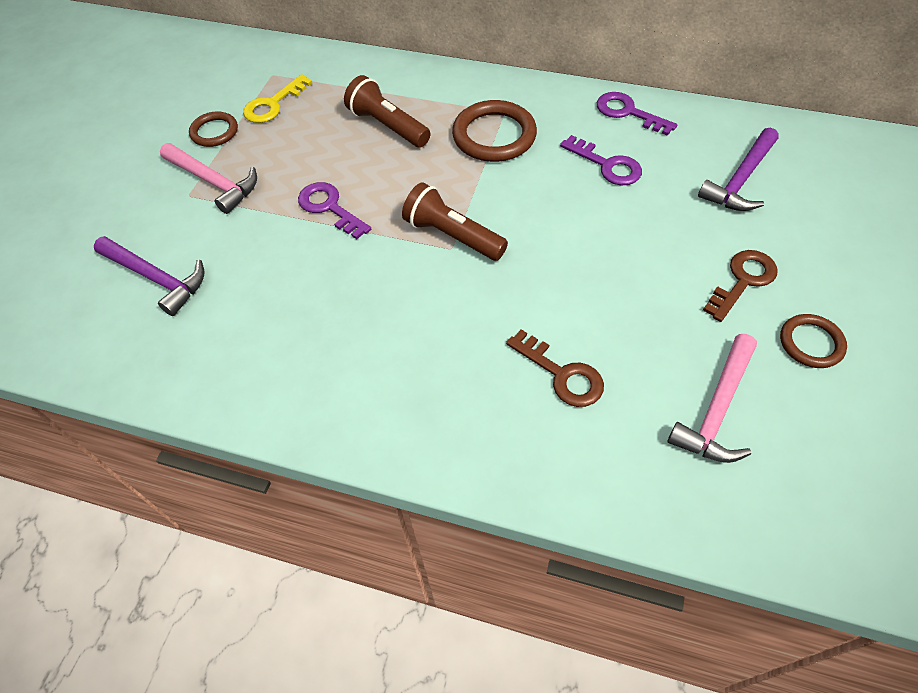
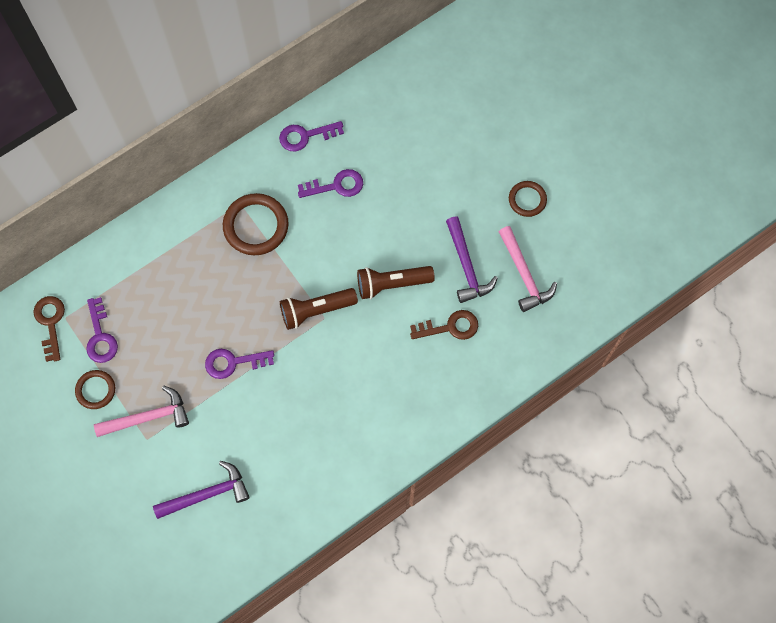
camera: 55 degrees left, 15 degrees up
(273, 104) = (100, 336): yellow key -> purple key
(387, 126) = (189, 281): brown flashlight -> brown flashlight (392, 284)
(740, 180) = (408, 129): purple hammer -> purple hammer (466, 266)
(743, 281) = (470, 194): brown key -> brown key (50, 323)

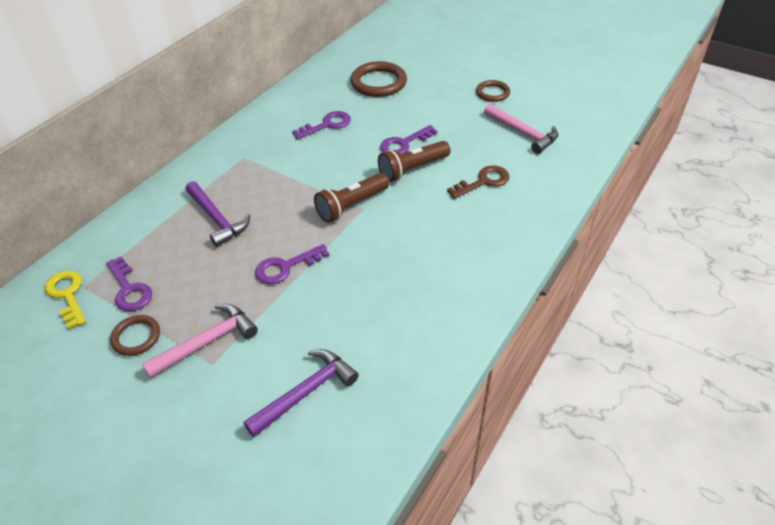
camera: 20 degrees left, 25 degrees down
(50, 323) = (67, 295): brown key -> yellow key
(256, 226) = (265, 167): brown ring -> brown ring (378, 82)
(305, 136) = (285, 105): purple key -> purple key (404, 143)
(466, 266) = (470, 141): purple hammer -> purple hammer (217, 219)

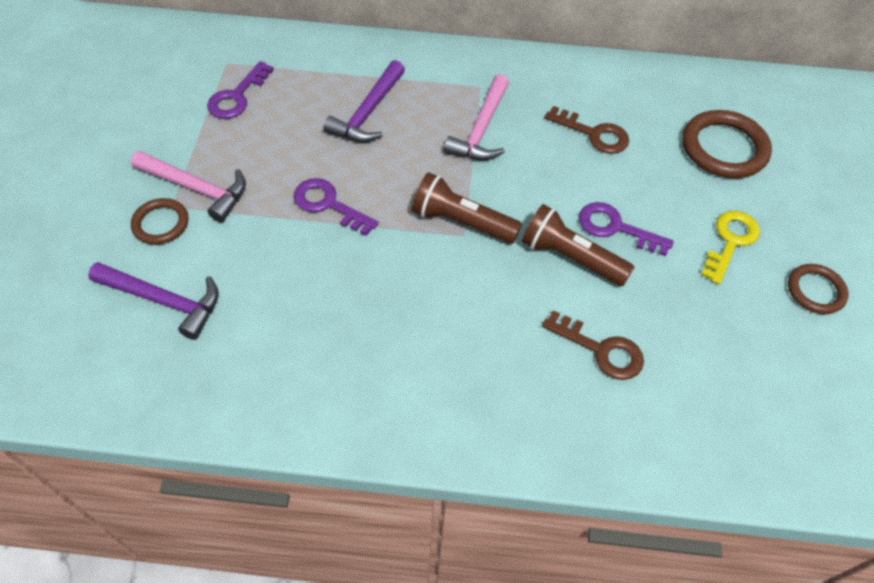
camera: 60 degrees right, 10 degrees up
(67, 295) = (210, 58): yellow key -> yellow key (730, 242)
(136, 337) = (181, 132): brown ring -> brown ring (161, 223)
(327, 125) = (593, 134): purple key -> brown key
(523, 133) = (747, 364): pink hammer -> pink hammer (481, 129)

